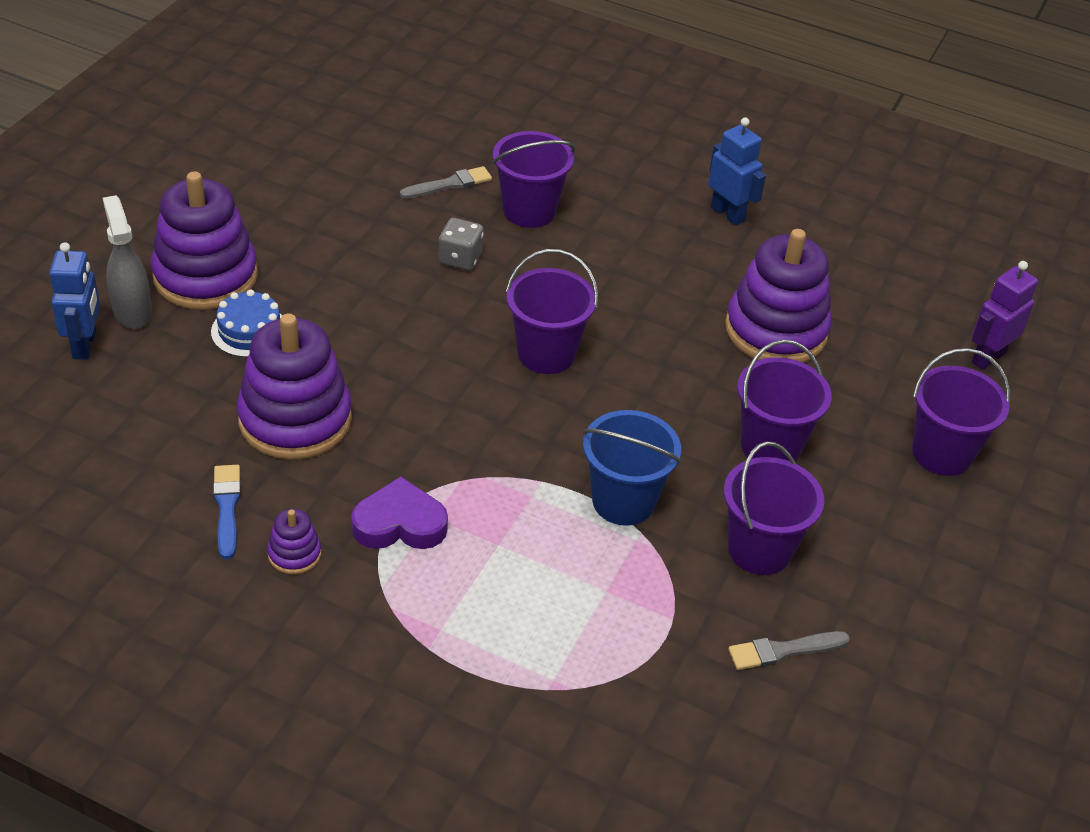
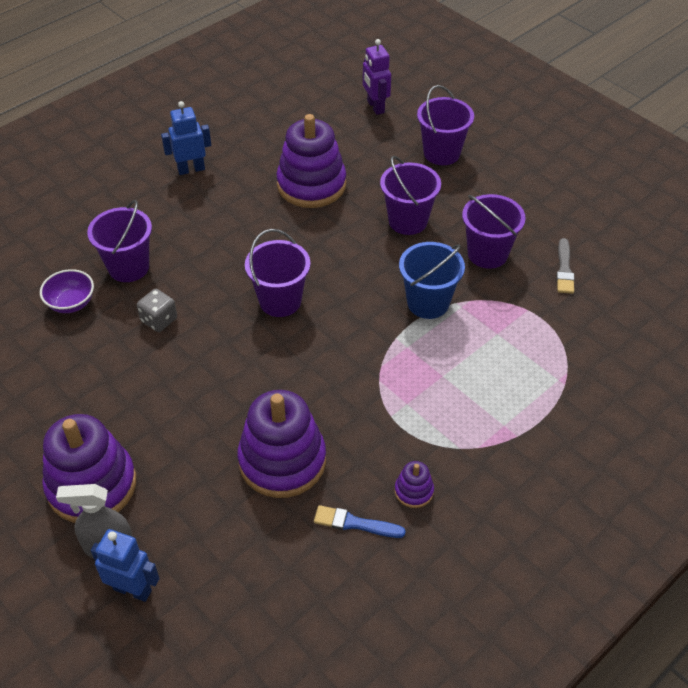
camera: 65 degrees left, 5 degrees up
(249, 331) = (172, 469): blue cake -> none
(400, 524) = (406, 423): purple heart -> none
(449, 184) = (71, 303): grey brush -> purple bowl

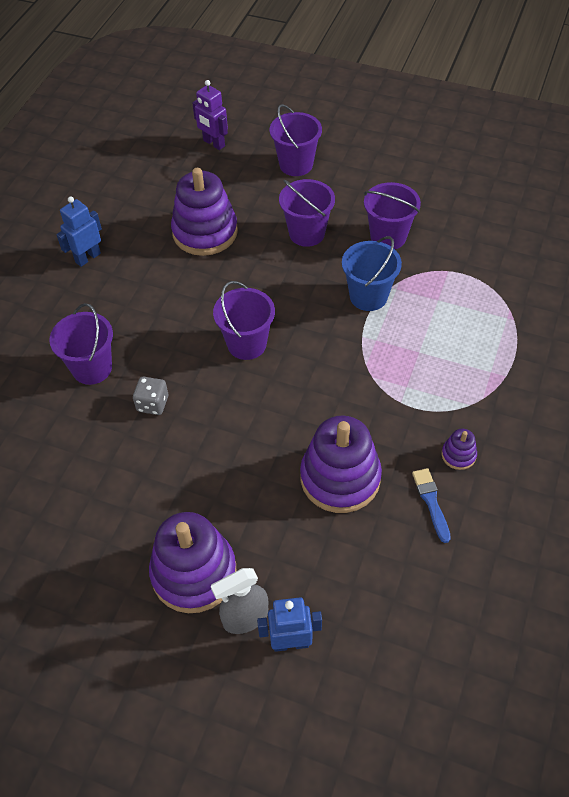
camera: 25 degrees left, 5 degrees up
(71, 303) = (61, 422): purple bowl -> none
(355, 523) = (431, 502): blue brush -> blue brush turned 90 degrees clockwise
(564, 269) = (454, 226): grey brush -> none

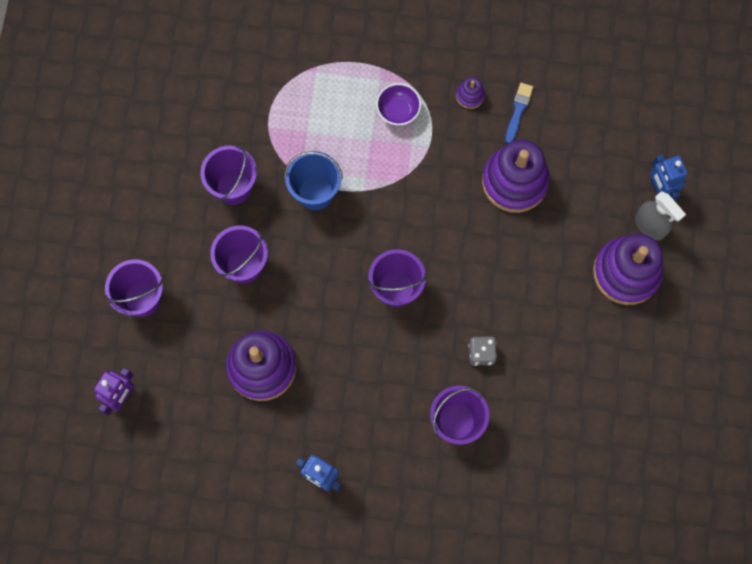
camera: 105 degrees left, 20 degrees up
(431, 502) = (518, 110): blue brush -> blue brush turned 135 degrees clockwise
(449, 382) = (398, 111): none -> purple bowl

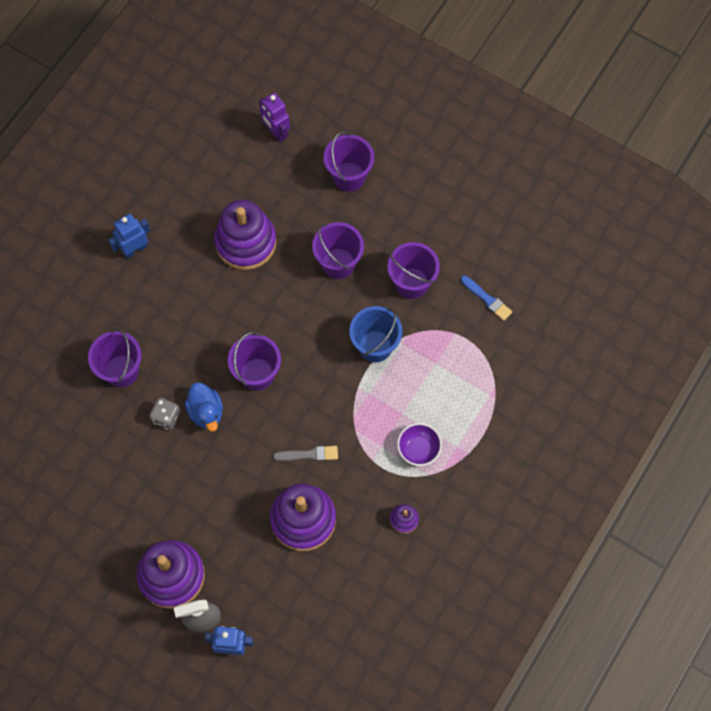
camera: 115 degrees right, 5 degrees down
(451, 204) = (309, 454): none -> grey brush
(457, 318) = (206, 412): none -> blue duck
(518, 110) = (369, 556): blue brush -> blue brush (487, 299)

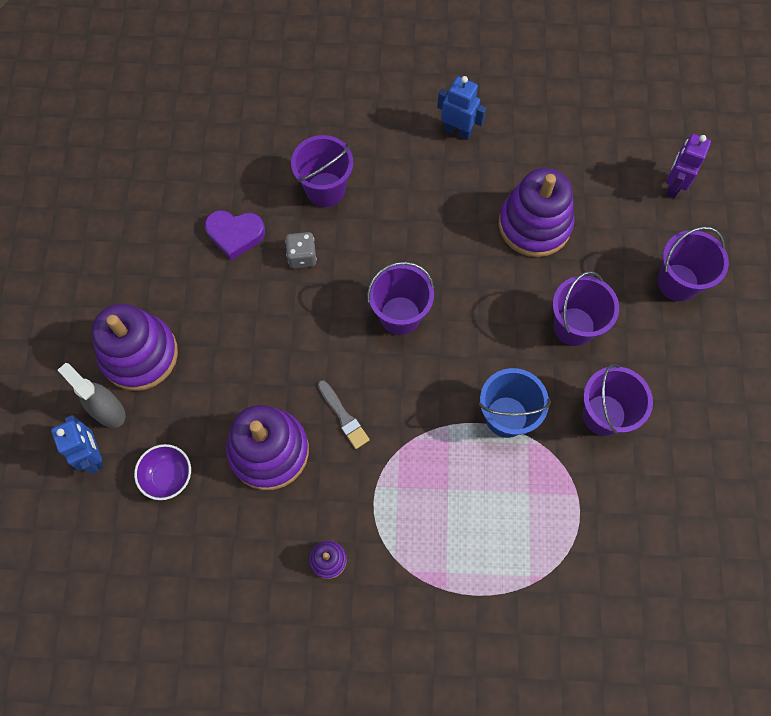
camera: 60 degrees right, 0 degrees up
(116, 456) = (235, 235): none -> purple heart
(206, 412) = (329, 290): blue duck -> none
(418, 449) = (418, 530): purple bowl -> purple bowl (168, 476)
(487, 299) = (641, 509): blue brush -> none

